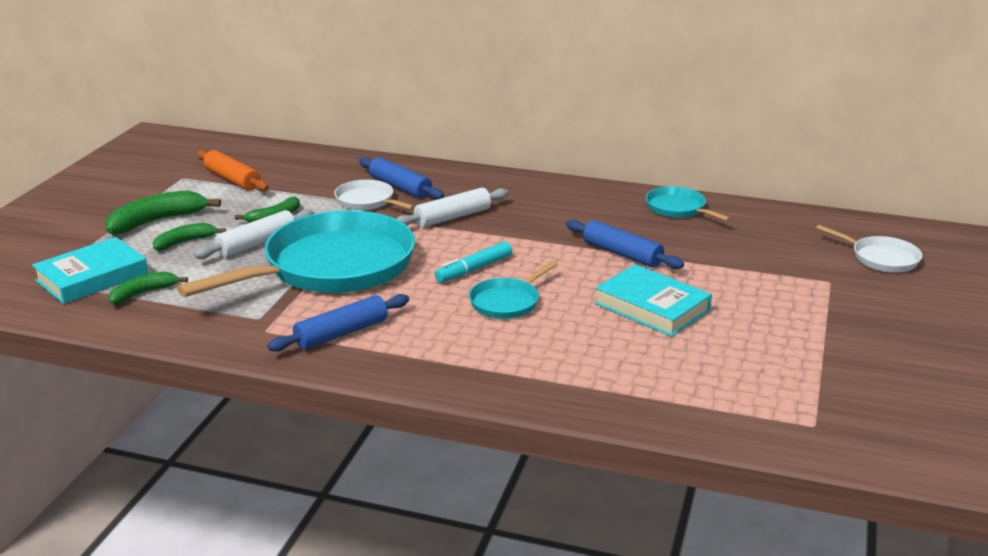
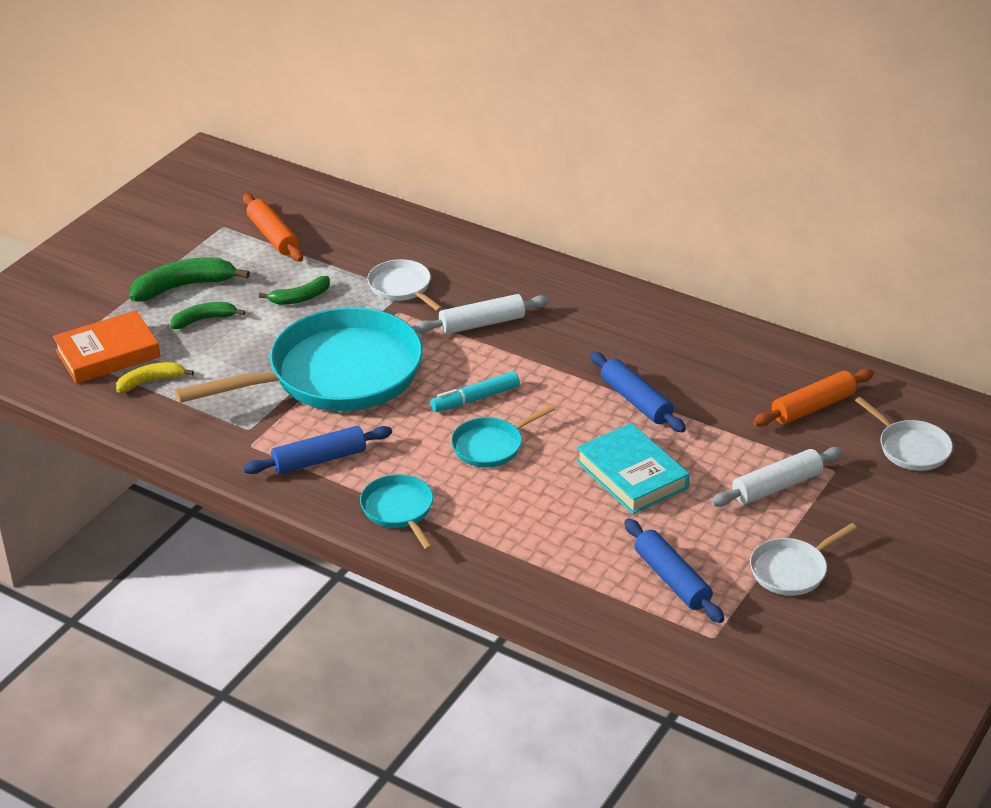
camera: 15 degrees right, 10 degrees up
(92, 277) = (107, 353): turquoise book -> orange book
(144, 293) = (151, 381): green banana -> yellow banana
(257, 244) = (273, 332): white rolling pin -> white rolling pin (776, 486)
(400, 187) = (443, 271): blue rolling pin -> blue rolling pin (672, 579)
(678, 208) = (729, 345): turquoise pan -> turquoise pan (399, 510)
(778, 240) = (812, 407): none -> orange rolling pin
(847, 360) = (791, 570): none -> white pan

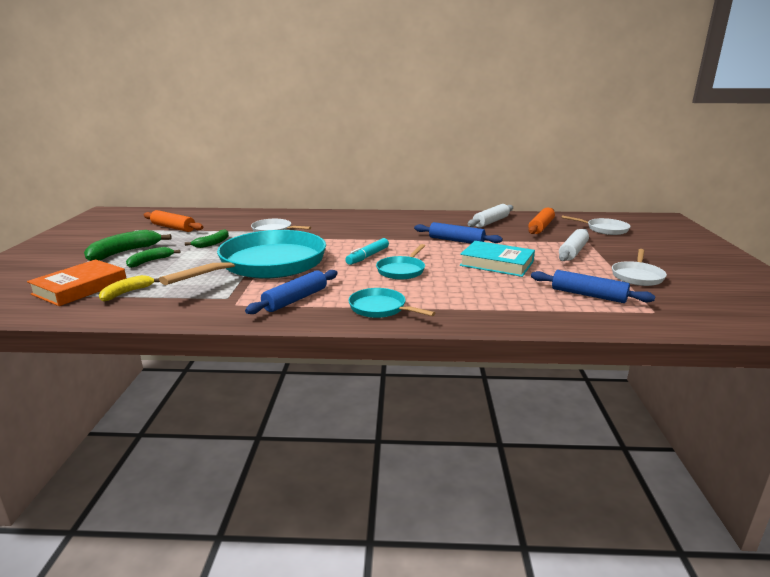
camera: 30 degrees left, 15 degrees down
(482, 324) = (336, 233): white rolling pin -> white rolling pin (491, 222)

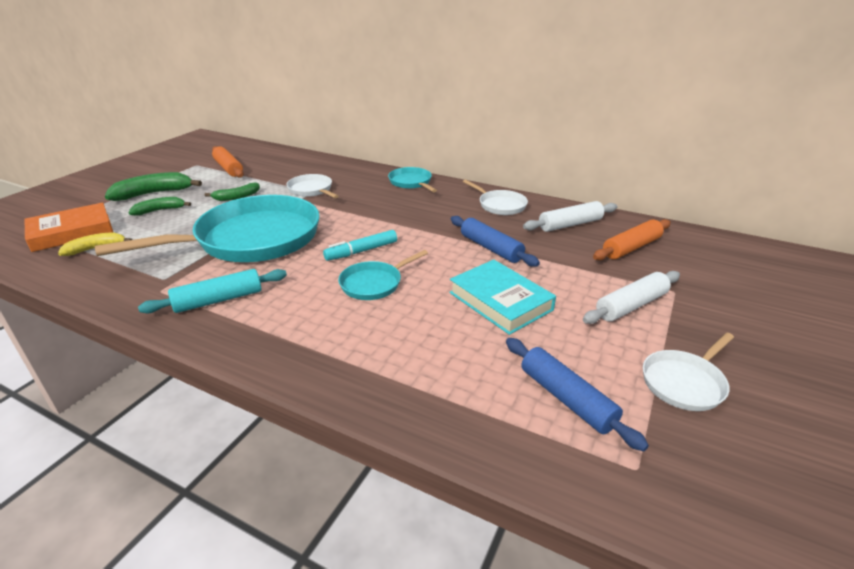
camera: 25 degrees right, 10 degrees up
(295, 299) = (219, 300): blue rolling pin -> turquoise rolling pin
(380, 308) = (284, 340): turquoise pan -> turquoise pan (411, 182)
(604, 229) = (726, 272): white pan -> white pan (500, 205)

